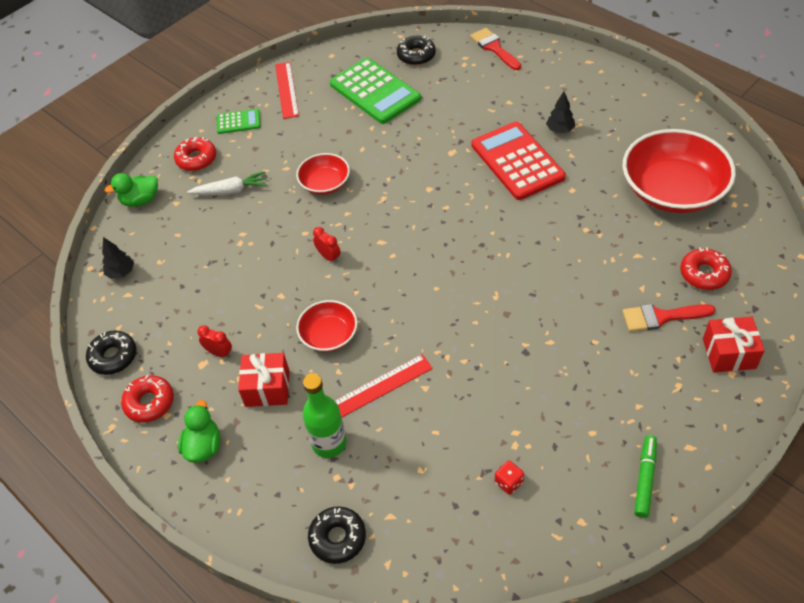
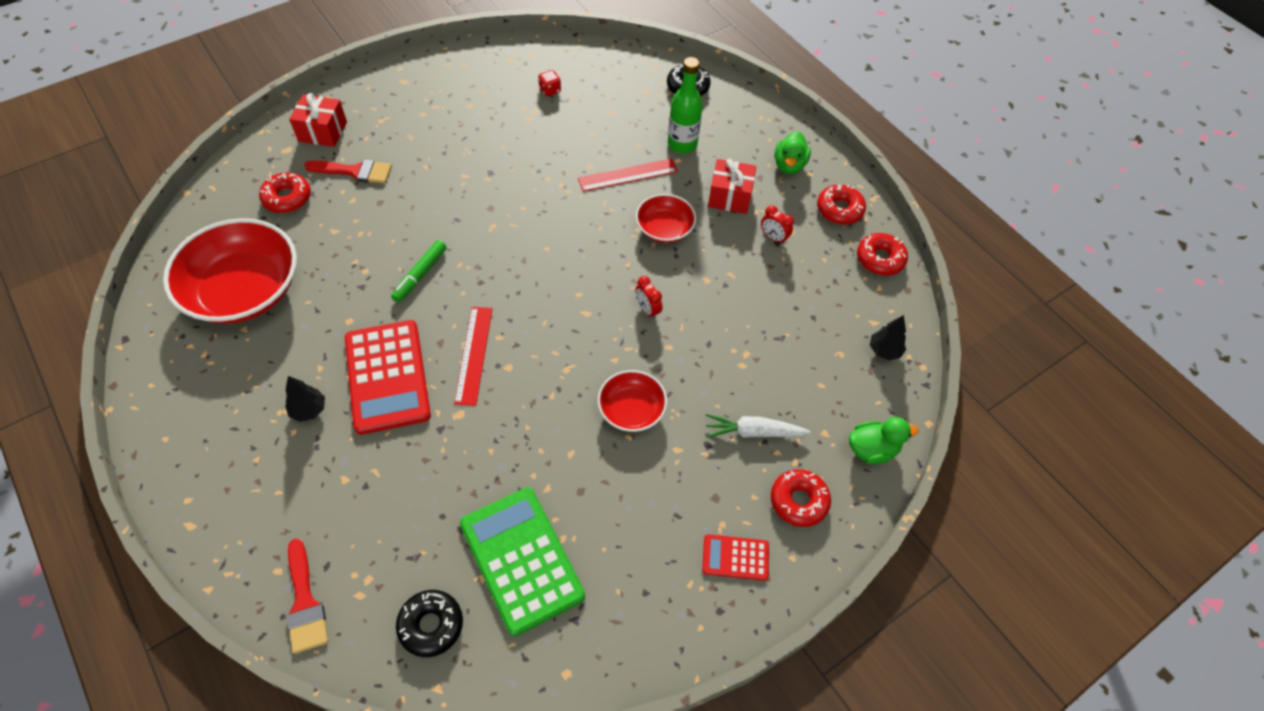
camera: 175 degrees left, 5 degrees up
(113, 357) = (880, 259): black donut -> red donut
(238, 122) = (735, 557): green calculator -> red calculator
(287, 90) = (654, 608): red ruler -> red ruler (473, 355)
(645, 479) = (450, 71): green marker -> green marker (420, 275)

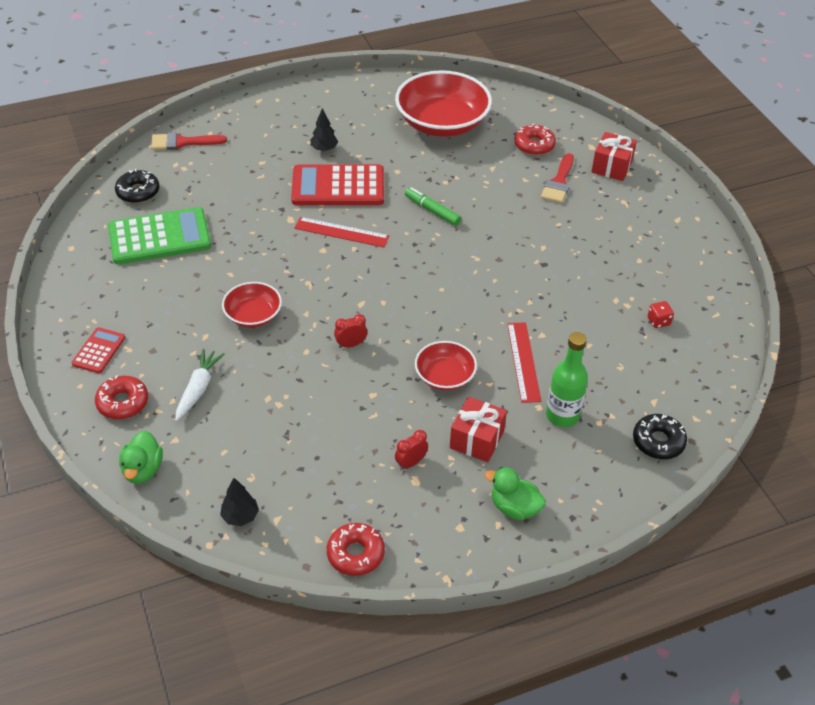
camera: 105 degrees right, 10 degrees down
(839, 209) = (436, 537): red donut -> none

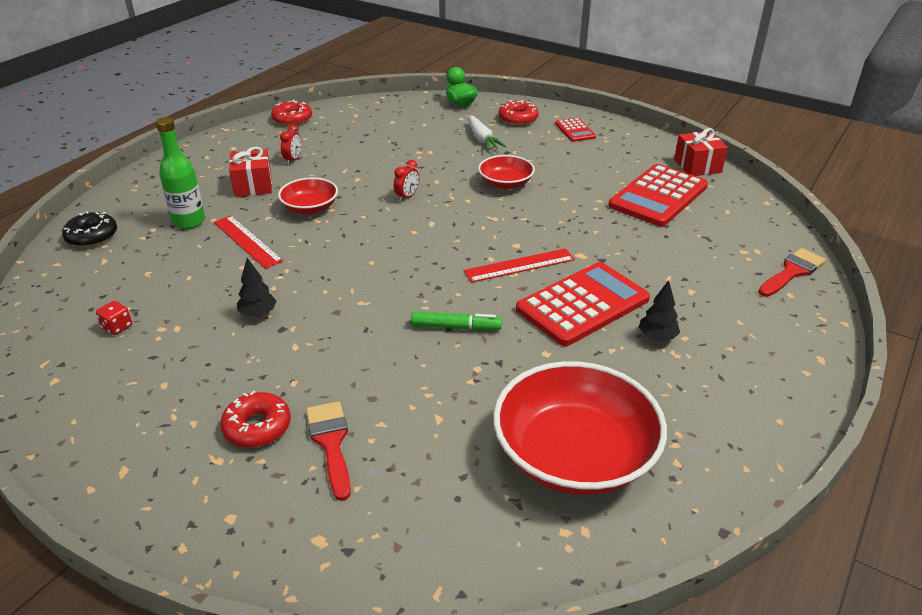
camera: 145 degrees right, 10 degrees down
(138, 192) = (738, 216): black donut -> none
(159, 237) = (658, 196): green calculator -> red calculator
(240, 516) = (378, 109): black tree -> black tree (258, 314)
(514, 507) = (199, 166): green duck -> none
(534, 145) = (411, 490): red donut -> red donut (257, 427)
(611, 167) = (265, 515): red gift -> red gift (697, 166)

